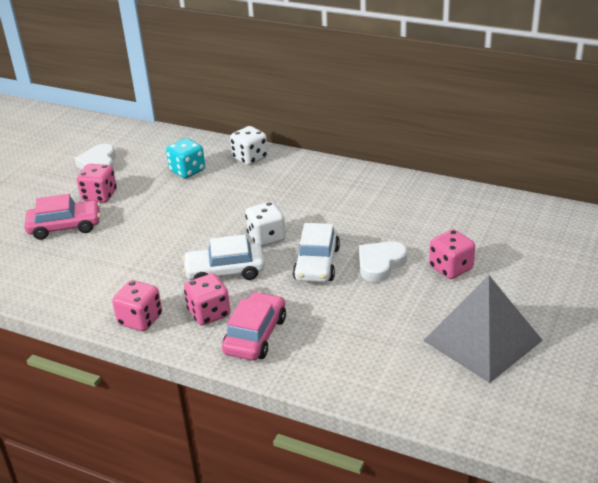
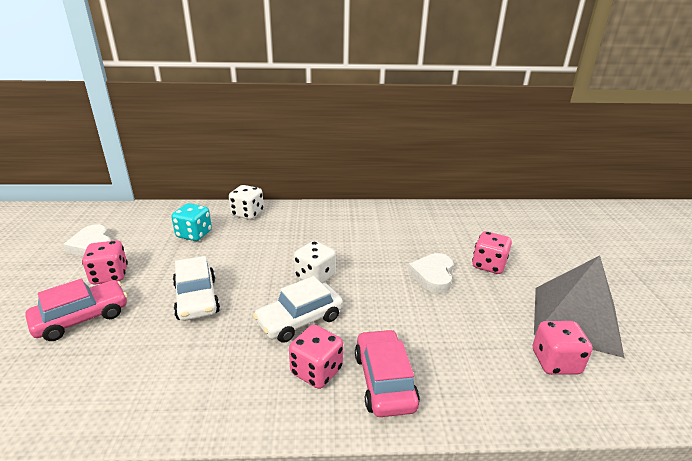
camera: 30 degrees left, 5 degrees down
(140, 320) = (241, 405): pink dice -> pink dice (555, 362)
(317, 263) = (380, 289): white car -> white car (196, 298)

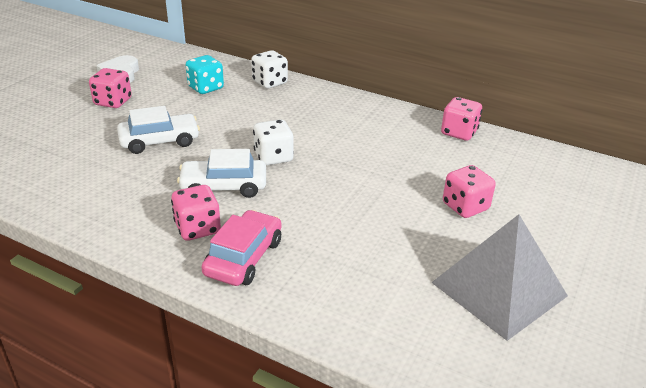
camera: 30 degrees right, 5 degrees up
(82, 318) = (69, 127): pink car -> none
(196, 298) = (160, 141): white car -> white car turned 120 degrees counterclockwise
(433, 276) = (390, 195): white heart -> none
(555, 362) = (423, 312): pink dice -> pink dice (459, 133)

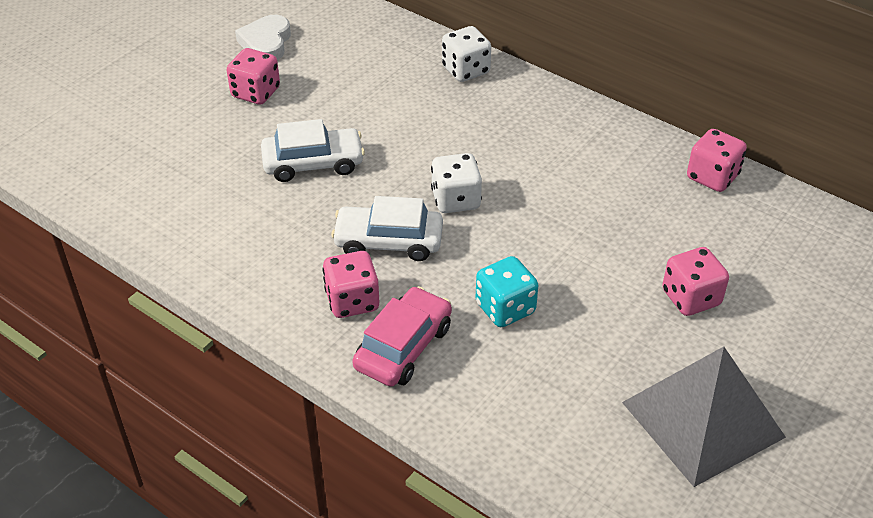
camera: 10 degrees right, 10 degrees up
(205, 88) = (378, 75): turquoise dice -> turquoise dice (505, 308)

